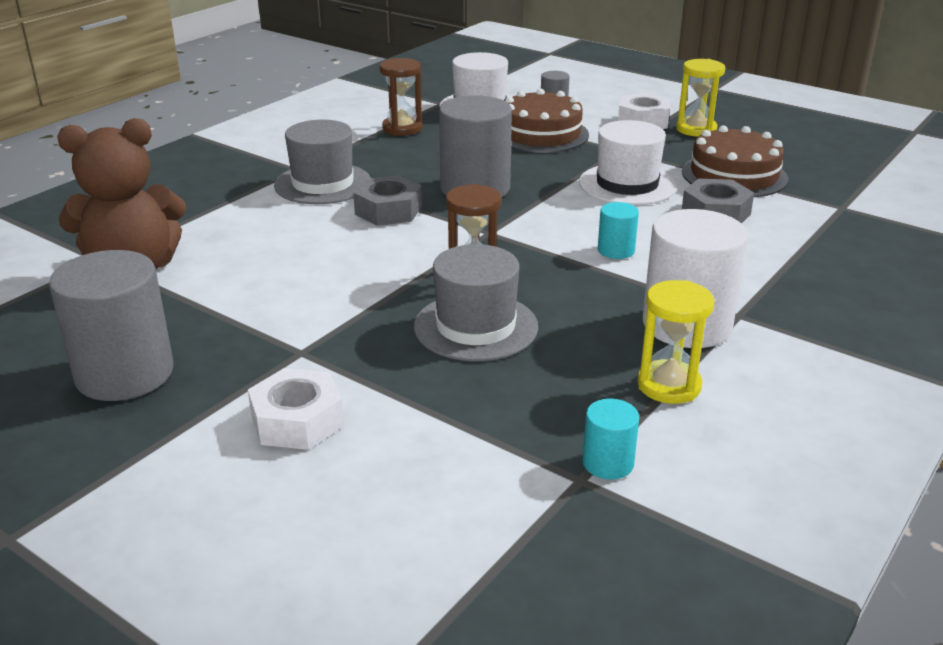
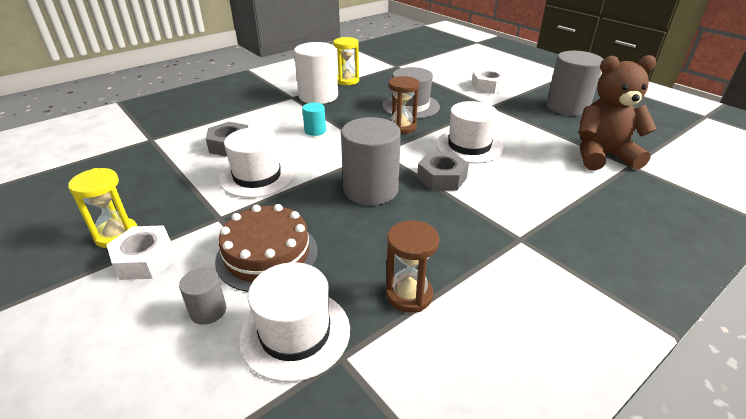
camera: 165 degrees left, 5 degrees up
(323, 184) = (493, 214): grey hat -> none
(351, 258) = (469, 146): none -> white hat
(608, 463) = (385, 68): turquoise cylinder -> none
(734, 175) = (172, 173): brown cake -> none

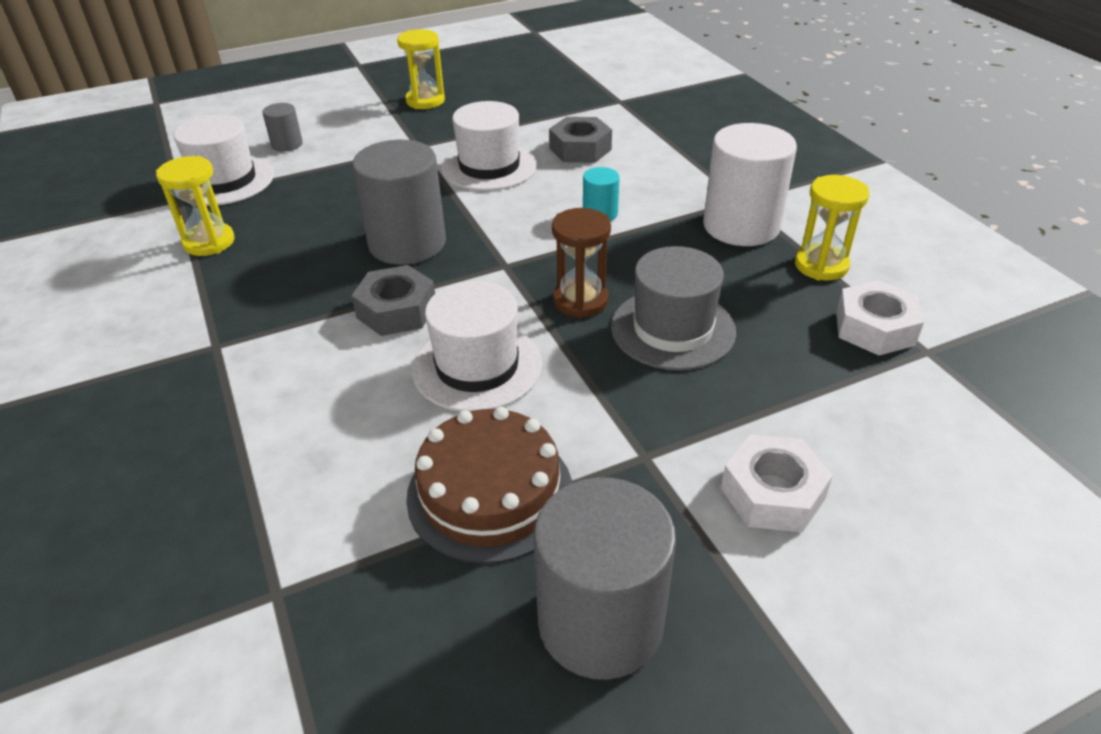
camera: 105 degrees right, 5 degrees up
(145, 259) = (377, 116): white nut -> white nut (874, 328)
(267, 255) = (335, 170): brown cake -> brown cake (490, 493)
(409, 295) = (209, 242): brown hourglass -> yellow hourglass
(602, 156) = (338, 560): brown teddy bear -> none

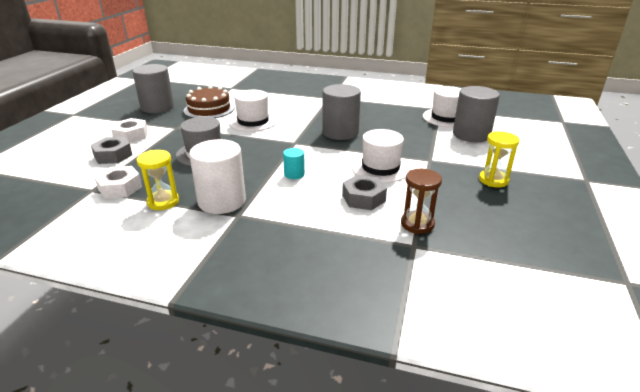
camera: 130 degrees right, 10 degrees down
(209, 242) = (395, 107): yellow hourglass -> none
(287, 144) = (471, 135): grey cylinder -> grey cylinder, size x2.11
(396, 310) = (302, 120): grey nut -> grey nut (113, 155)
(580, 301) = (249, 146): brown hourglass -> brown hourglass (417, 224)

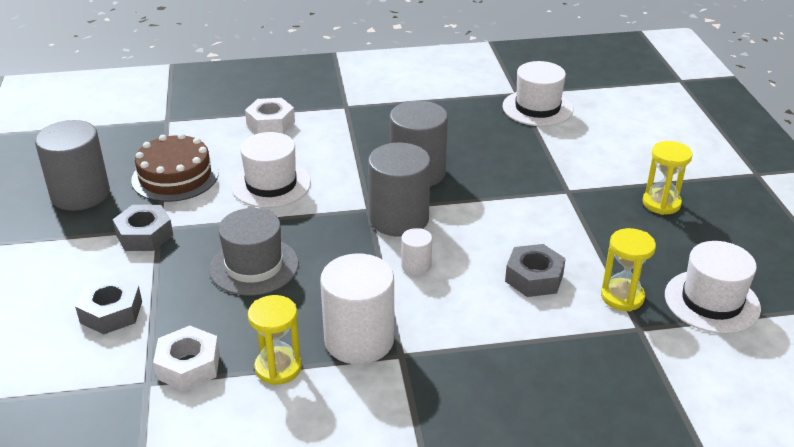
camera: 25 degrees left, 5 degrees up
(131, 135) = (98, 265): white nut -> white nut (270, 123)
(166, 129) = (144, 235): none -> grey nut
(294, 174) = (416, 266): turquoise cylinder -> white cylinder
(380, 168) = (518, 222): white hat -> white hat (712, 301)
(417, 224) = (622, 297): brown hourglass -> yellow hourglass
(471, 135) = (588, 132): grey cylinder -> grey cylinder (399, 219)

